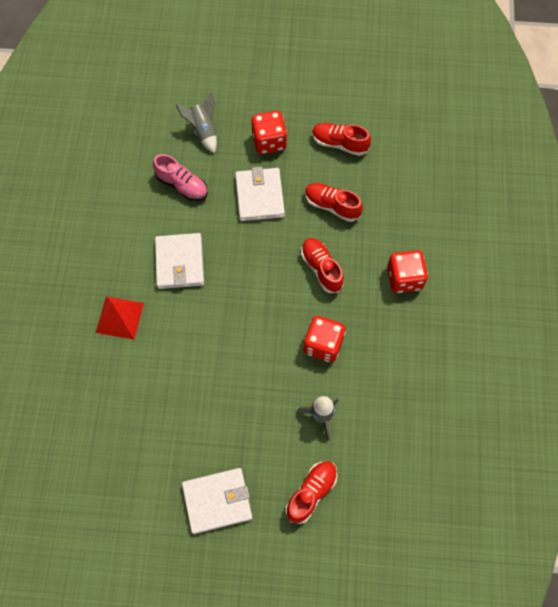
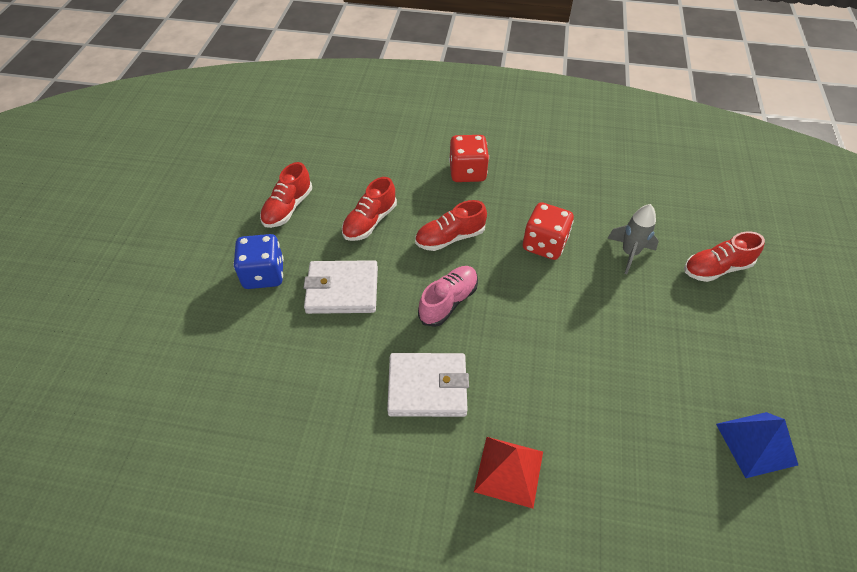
camera: 85 degrees left, 15 degrees down
(143, 490) = (756, 444): none -> blue pyramid
(182, 185) = (305, 379): pink shoe -> pink shoe (448, 302)
(203, 131) = (222, 348): grey rocket -> none
(217, 501) = (748, 358): white wallet -> none
(269, 141) = (264, 274): red dice -> blue dice
(311, 493) = (716, 268): red shoe -> red shoe turned 60 degrees counterclockwise

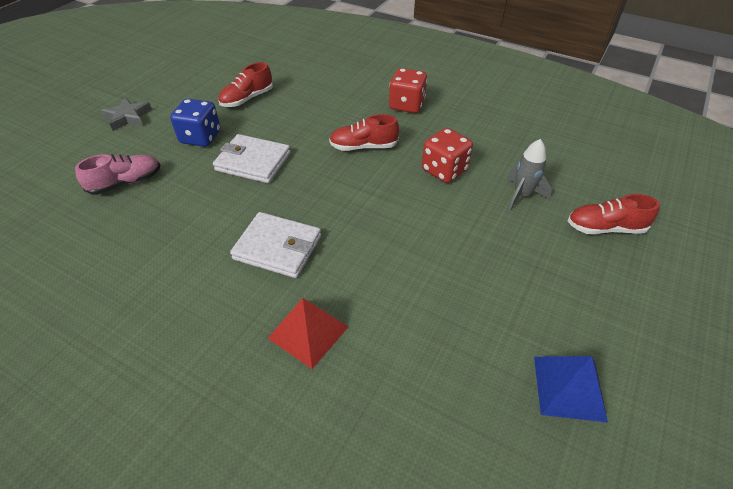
camera: 20 degrees right, 5 degrees down
(158, 270) = (128, 117): none -> grey star
(370, 222) = (304, 121): red shoe -> none
(448, 302) = (334, 191): pink shoe -> pink shoe (126, 183)

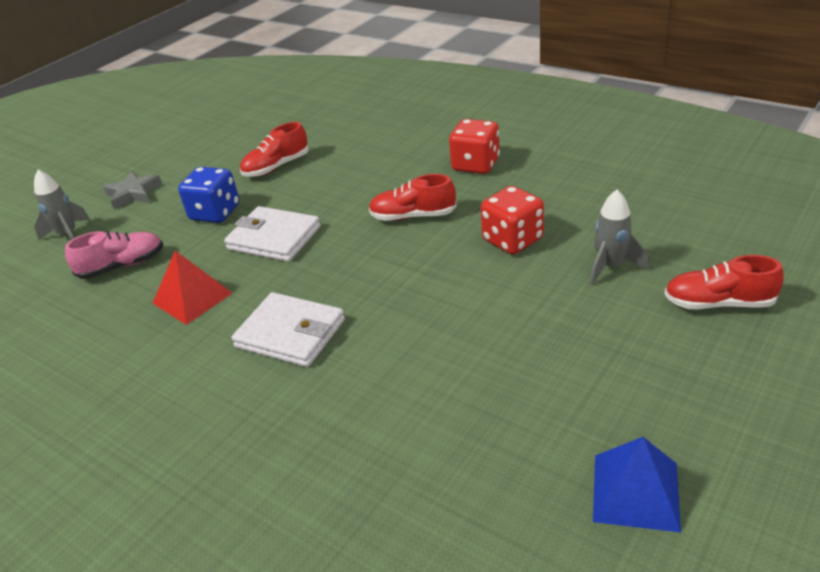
camera: 10 degrees right, 10 degrees down
(74, 153) = (68, 235): none -> grey rocket
(308, 332) = (314, 427): red pyramid -> red pyramid (192, 298)

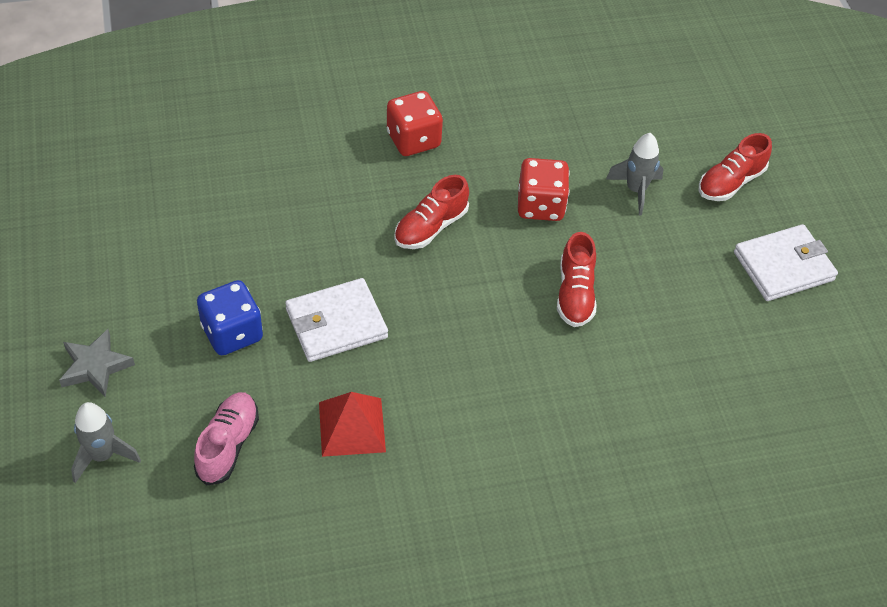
camera: 55 degrees left, 15 degrees up
(276, 167) = (214, 244): red shoe -> red shoe (575, 294)
(290, 333) = (484, 398): white wallet -> white wallet (783, 266)
(635, 491) = (821, 351): blue pyramid -> none

